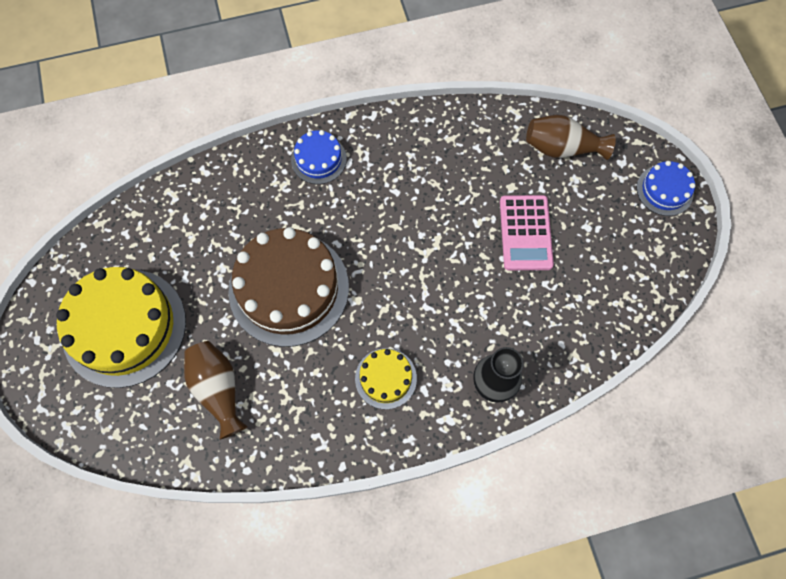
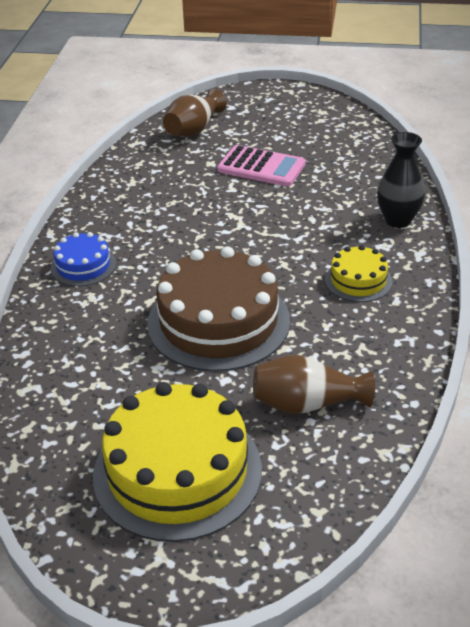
camera: 65 degrees left, 30 degrees down
(664, 190) = (271, 96): blue cake -> none

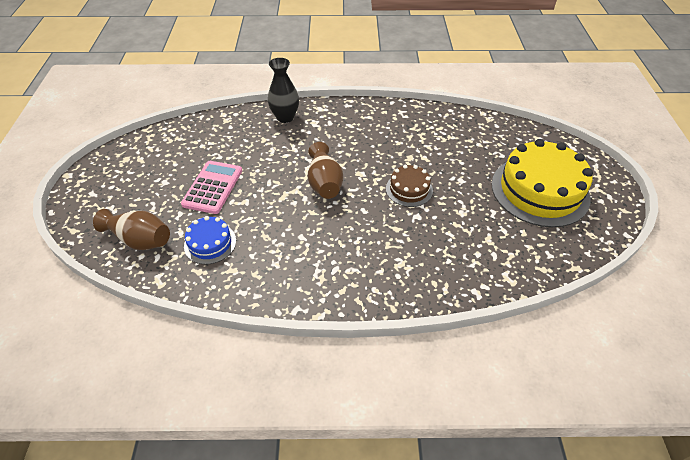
camera: 100 degrees left, 10 degrees up
(83, 266) = (362, 279): blue cake -> blue cake (210, 243)
(218, 322) = (409, 189): brown cake -> brown cake, size x0.49
(307, 404) = (467, 146): brown vase -> brown vase (324, 183)
(358, 280) = (352, 132): yellow cake -> none

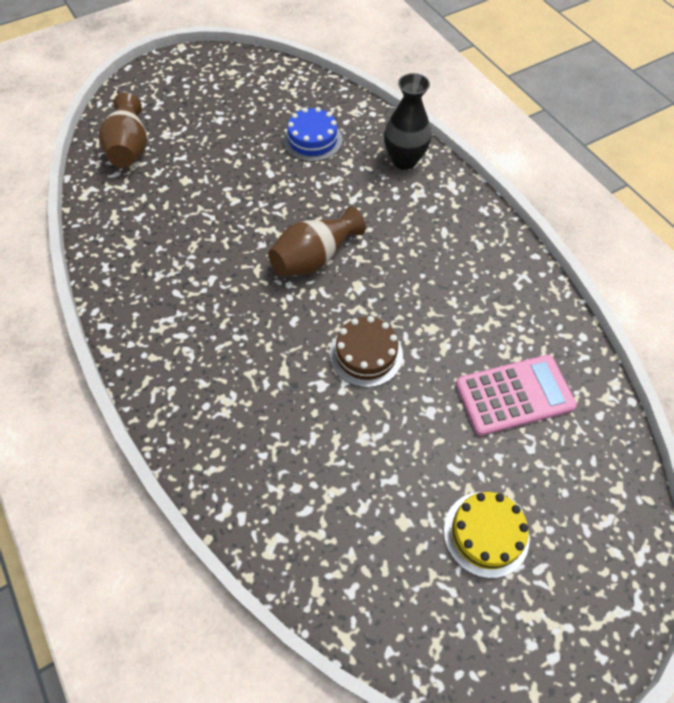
camera: 60 degrees right, 10 degrees up
(210, 243) = (156, 204): blue cake -> blue cake (312, 140)
(213, 187) = (237, 161): pink calculator -> pink calculator (514, 395)
(540, 190) = (486, 533): yellow cake -> yellow cake, size x0.49

